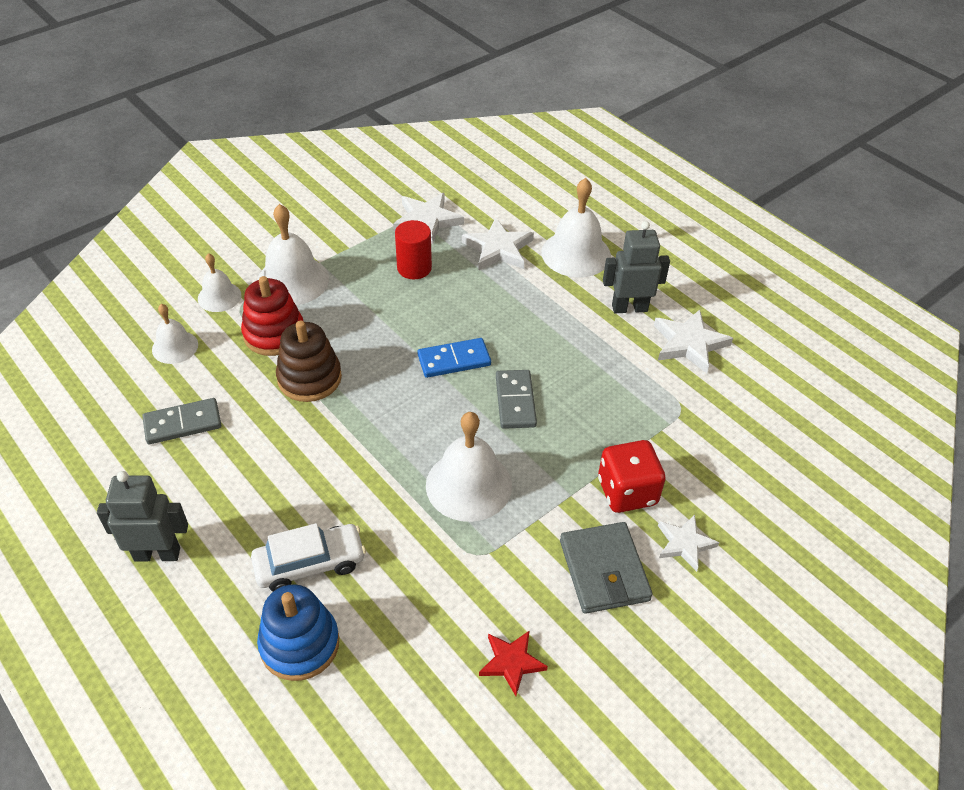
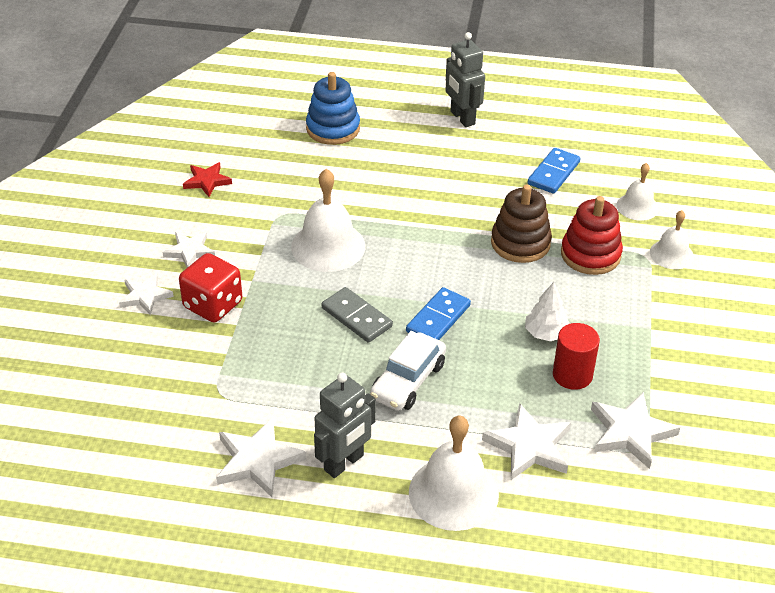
camera: 140 degrees right, 5 degrees down
(157, 554) = (462, 118): grey robot -> grey robot turned 105 degrees clockwise
(183, 424) = (553, 173): grey domino -> blue domino
(292, 280) = (644, 300): white bell -> none
(310, 564) = (373, 158): white car -> white car (408, 381)
(392, 302) = (546, 333): none -> white tree
(604, 570) = (189, 251): grey wallet -> white star

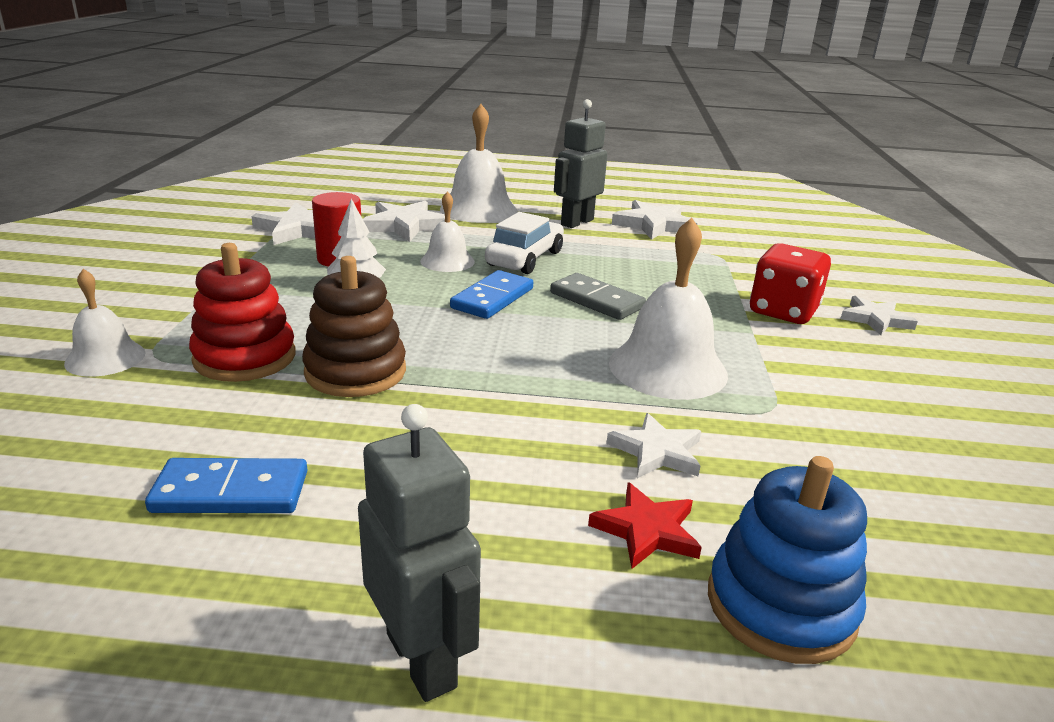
camera: 175 degrees right, 15 degrees down
(189, 251) = (870, 362): white star -> white star (657, 451)
(207, 181) = (954, 464): red star -> red star (647, 530)
(553, 173) = (231, 492): blue domino -> blue domino turned 60 degrees clockwise
(637, 206) = (96, 426): white bell -> white bell (447, 261)

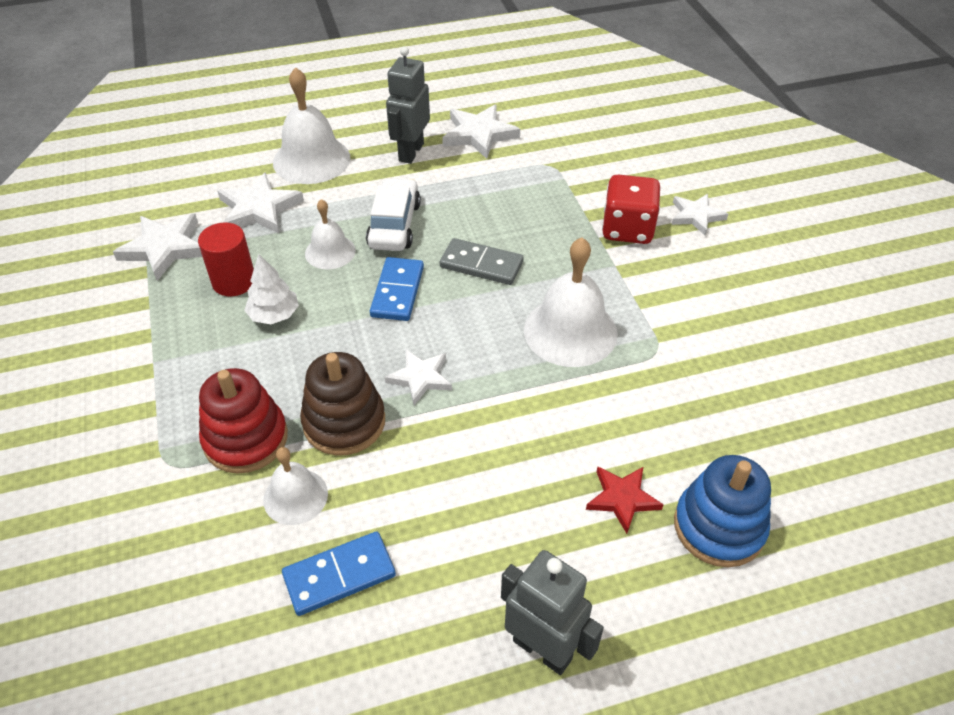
camera: 20 degrees left, 20 degrees up
(105, 358) = (131, 482): white bell -> white bell (295, 496)
(657, 451) = (599, 424): white star -> white star (420, 378)

